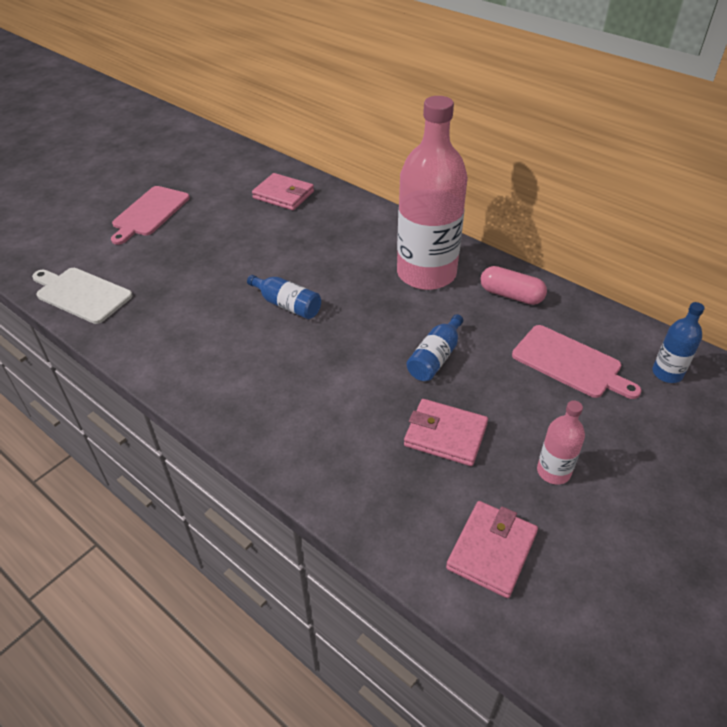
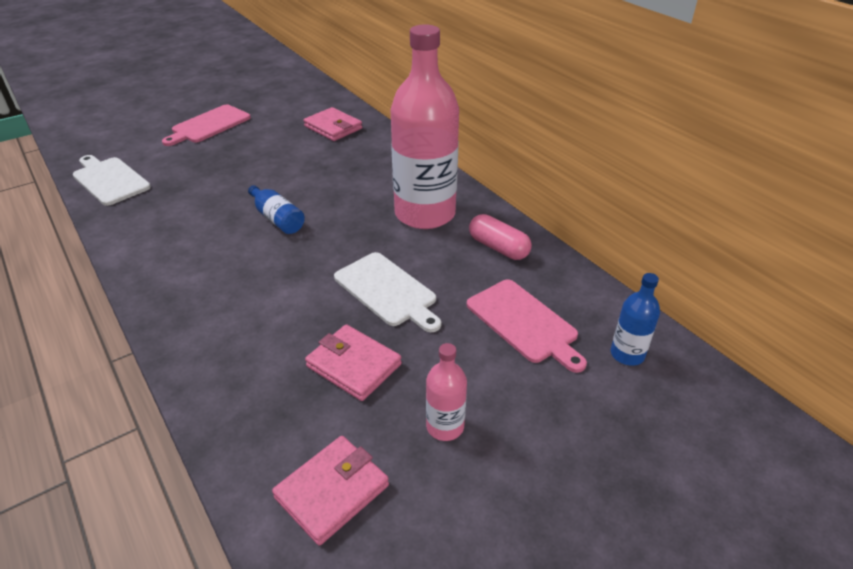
camera: 15 degrees right, 5 degrees down
(435, 358) = (387, 291): blue bottle -> white cutting board

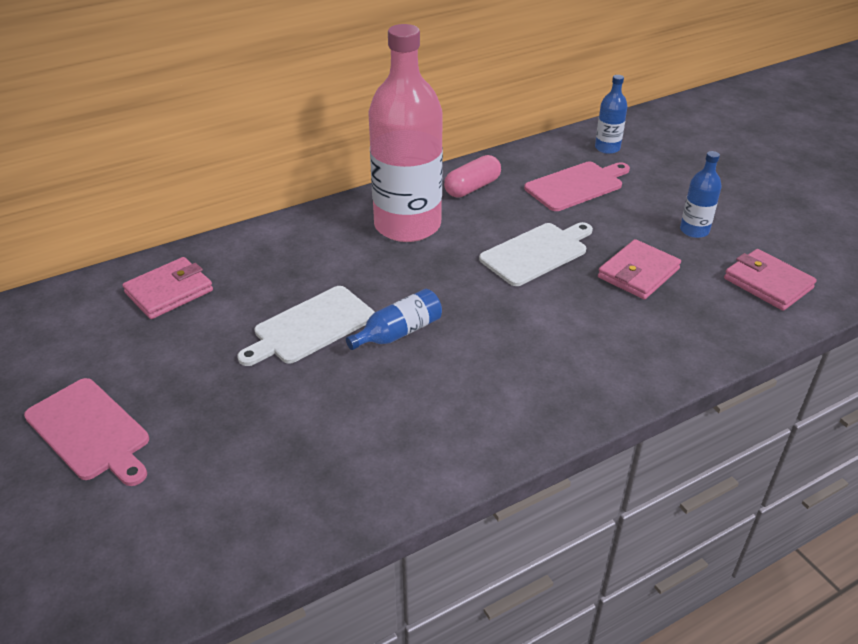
camera: 85 degrees left, 0 degrees up
(109, 180) = (244, 535): white cutting board -> white cutting board (310, 327)
(445, 426) = (694, 230): pink bottle -> blue bottle

